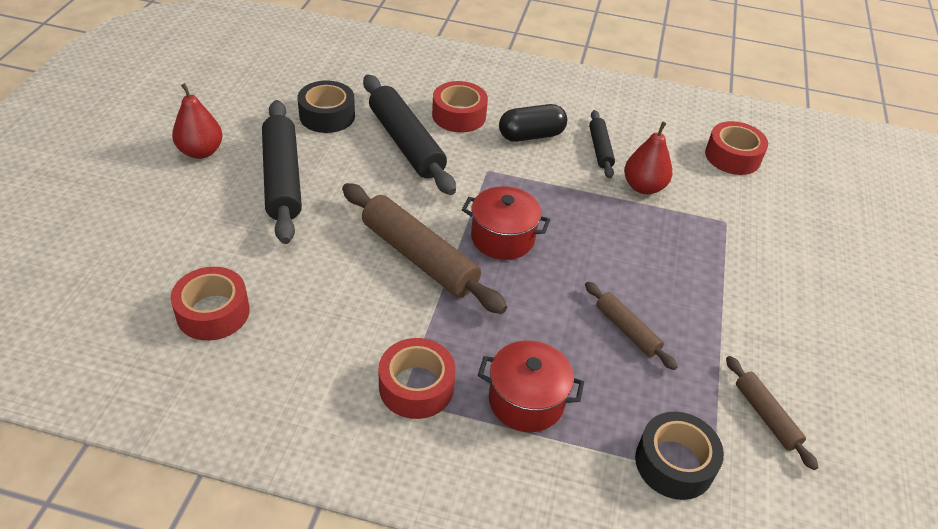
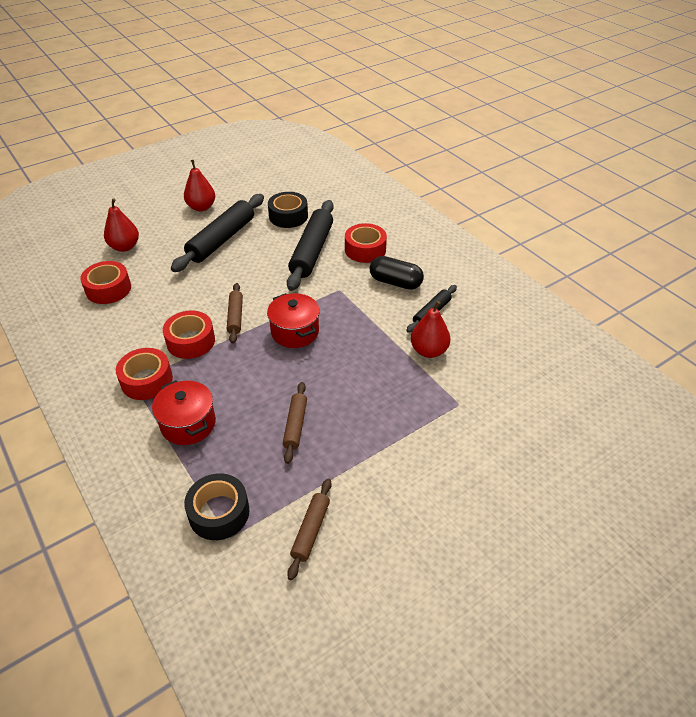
camera: 45 degrees right, 0 degrees up
(160, 249) = (125, 247): none -> red pear
(419, 257) = (235, 317): brown rolling pin -> brown rolling pin, size x0.53
(732, 156) = (528, 366): red tape -> red tape (191, 341)

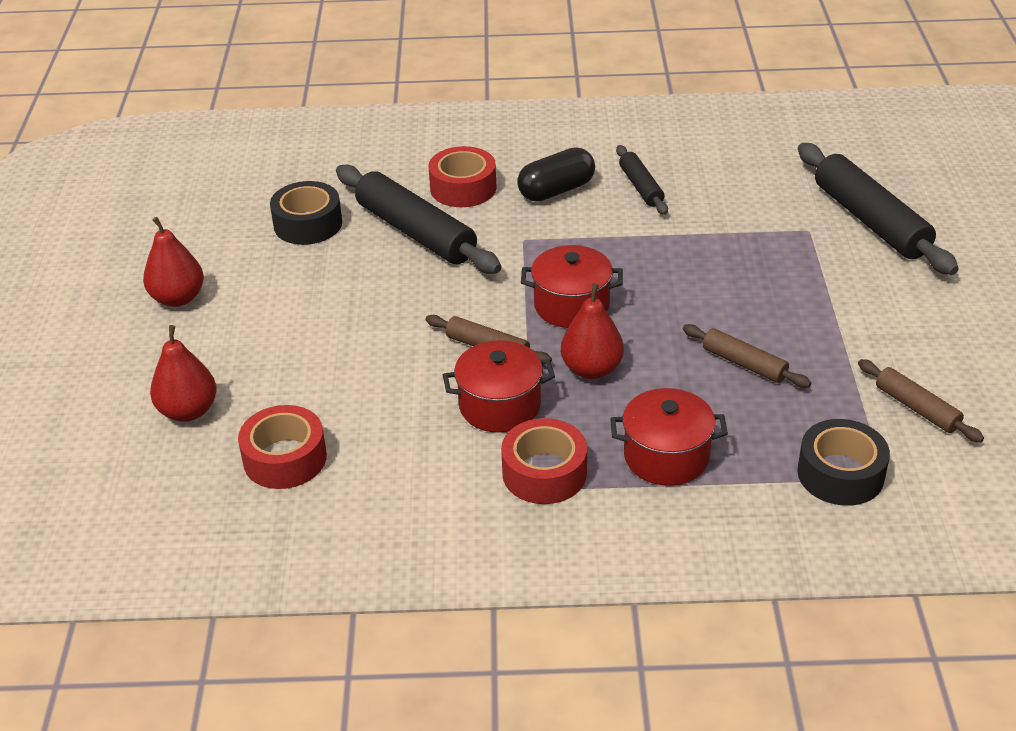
camera: 55 degrees left, 5 degrees down
(191, 341) = (499, 406): red tape -> red pot
(222, 240) = (291, 304): black rolling pin -> black rolling pin (870, 221)
(428, 351) = (705, 216): red pear -> red pear (591, 369)

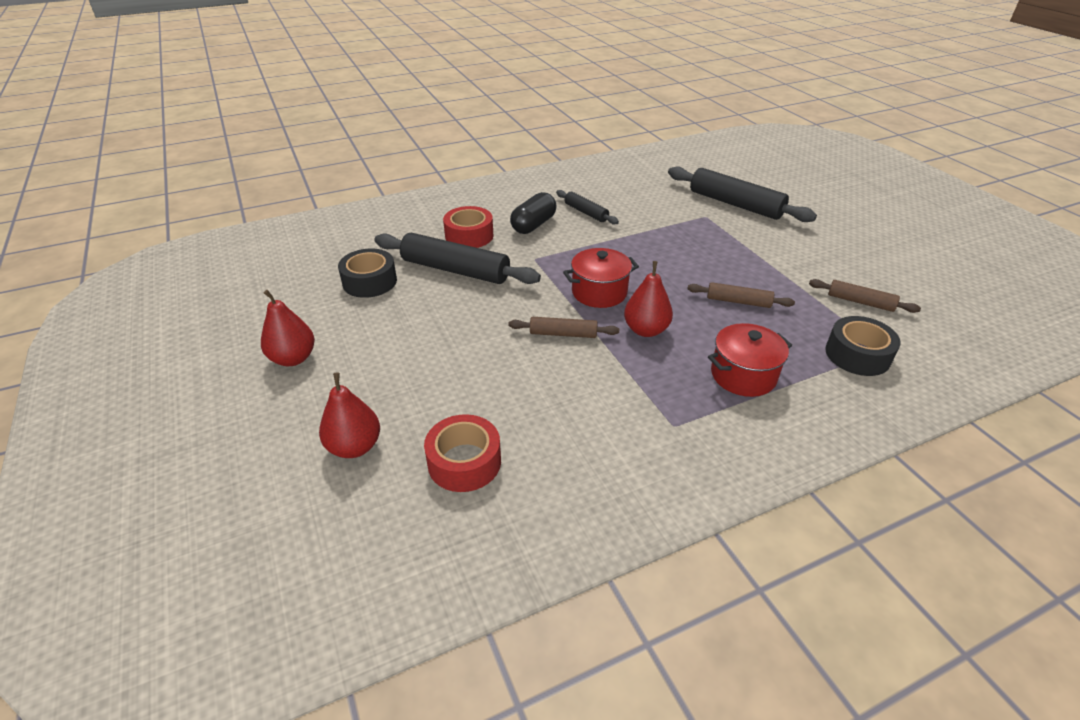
camera: 25 degrees left, 0 degrees up
(499, 406) = (602, 372): red pot -> none
(544, 473) = (672, 412): red tape -> none

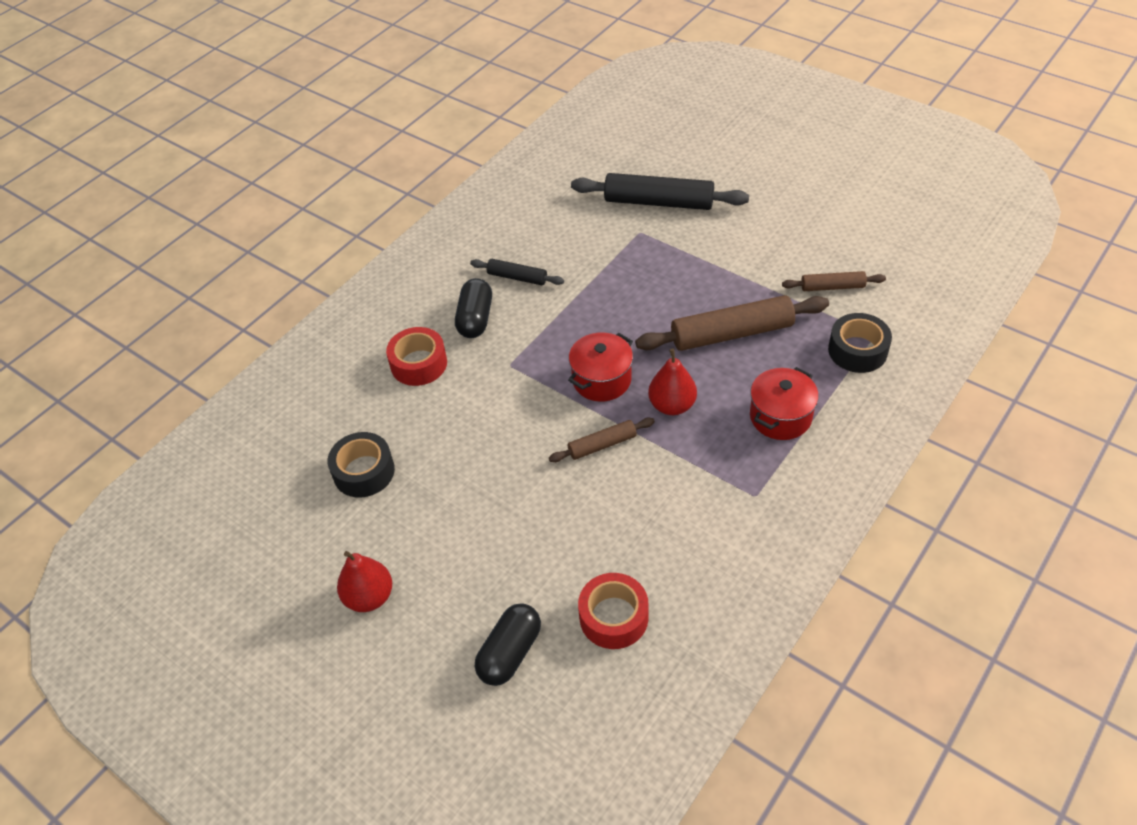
camera: 25 degrees left, 10 degrees up
(355, 447) = (510, 653): red pear -> black capsule
(455, 270) = (441, 416): black rolling pin -> none
(738, 301) = (731, 333): brown rolling pin -> brown rolling pin, size x1.88

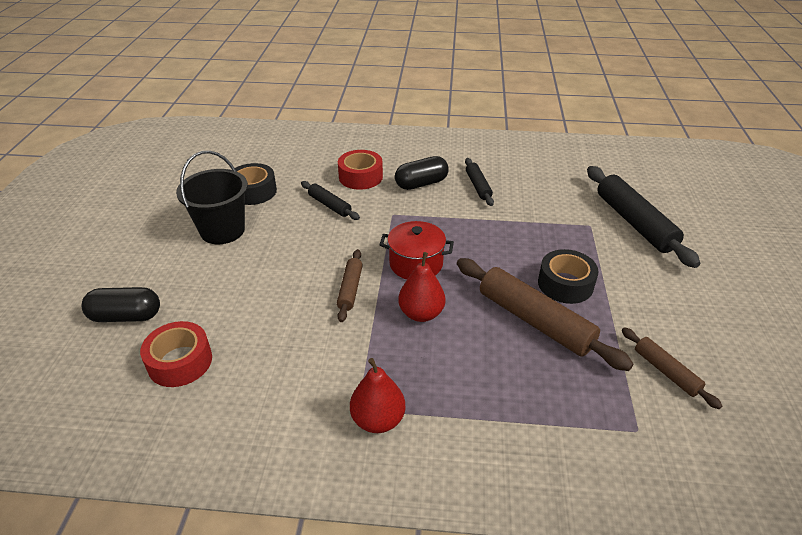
camera: 55 degrees right, 10 degrees down
(369, 597) = (151, 233): red pear -> red pear (378, 420)
(420, 524) = (222, 230): none -> black bucket
(450, 411) = (329, 205): none -> black rolling pin
(602, 445) = (350, 289): brown rolling pin -> brown rolling pin turned 60 degrees clockwise
(780, 416) = (465, 392): red pot -> none
(857, 350) = (602, 424): black tape -> black tape (565, 284)

